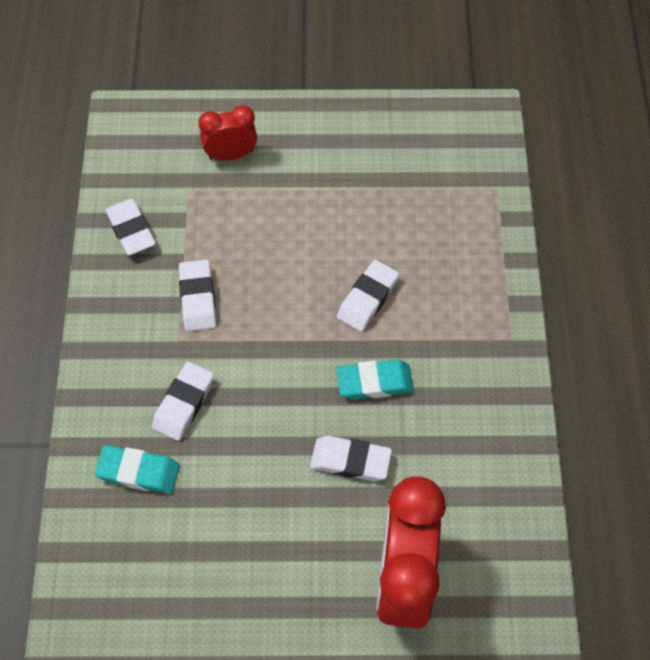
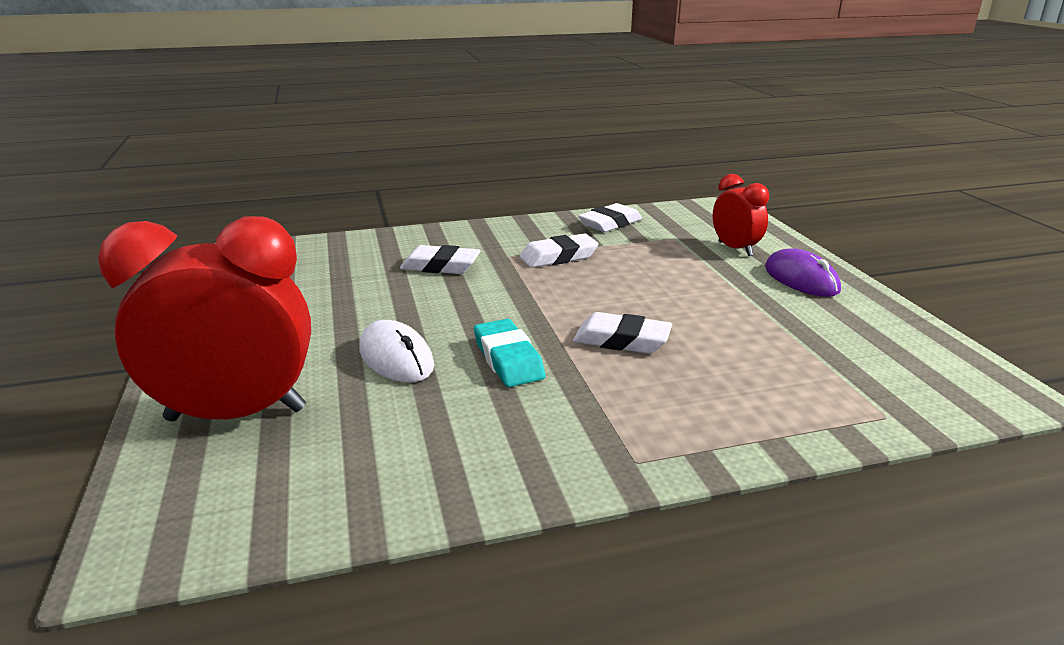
camera: 75 degrees right, 35 degrees down
(138, 472) = (364, 258): turquoise eraser -> none
(305, 137) = (801, 279): none -> purple mouse
(350, 461) = (396, 357): white eraser -> white mouse

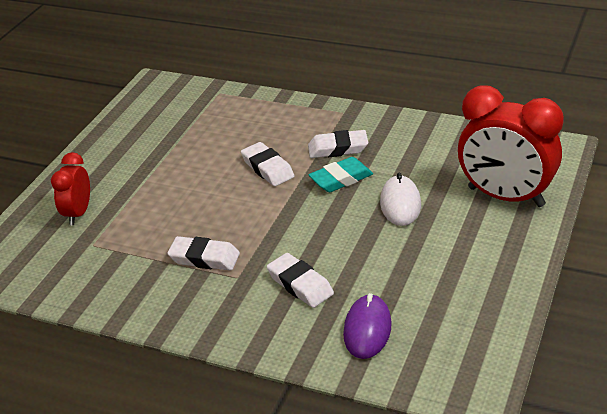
camera: 140 degrees left, 10 degrees up
(508, 359) = (341, 179): turquoise eraser -> turquoise eraser turned 45 degrees clockwise
(610, 223) = (105, 287): white eraser -> white eraser (338, 149)
(801, 279) = (97, 170): purple mouse -> purple mouse (367, 329)

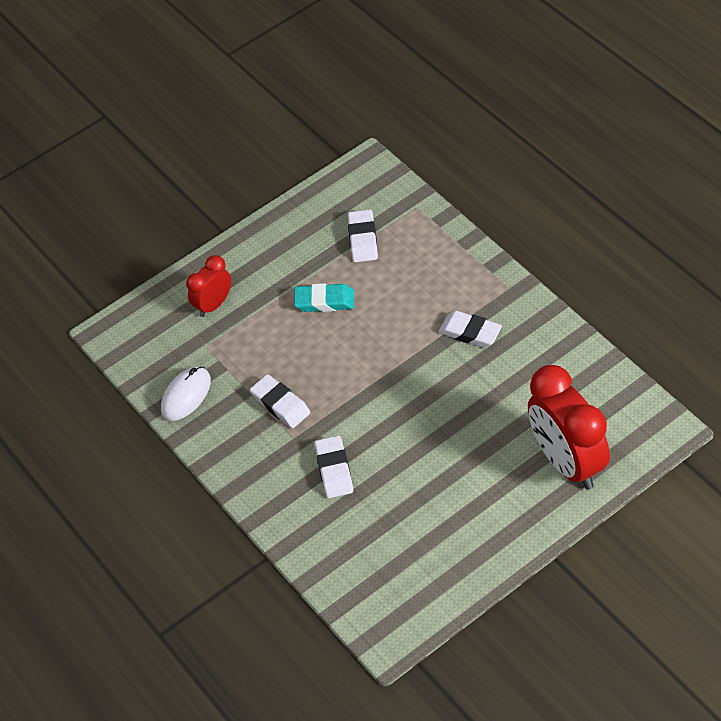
camera: 35 degrees right, 15 degrees up
(267, 168) = (394, 327): white eraser -> white eraser (363, 239)
(341, 179) = (446, 371): turquoise eraser -> turquoise eraser (324, 301)
(367, 329) = (353, 540): purple mouse -> none
(400, 204) = (474, 425): white mouse -> white mouse (186, 395)

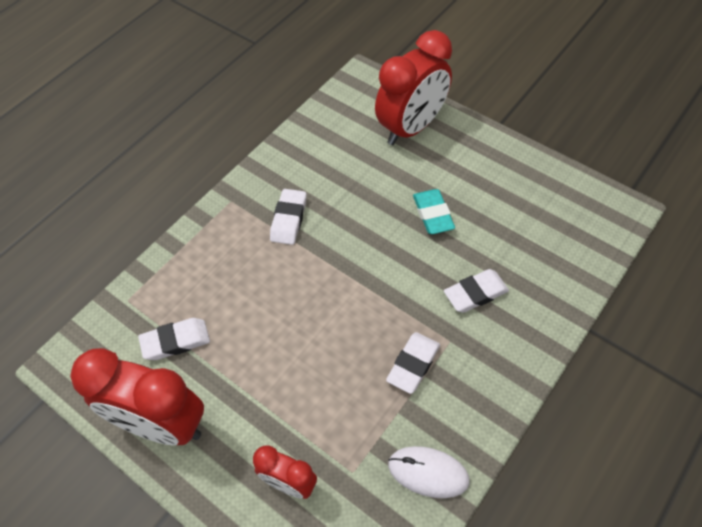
camera: 110 degrees left, 5 degrees up
(291, 228) = (162, 424): none -> red clock
(324, 301) = (268, 358): turquoise eraser -> turquoise eraser (433, 214)

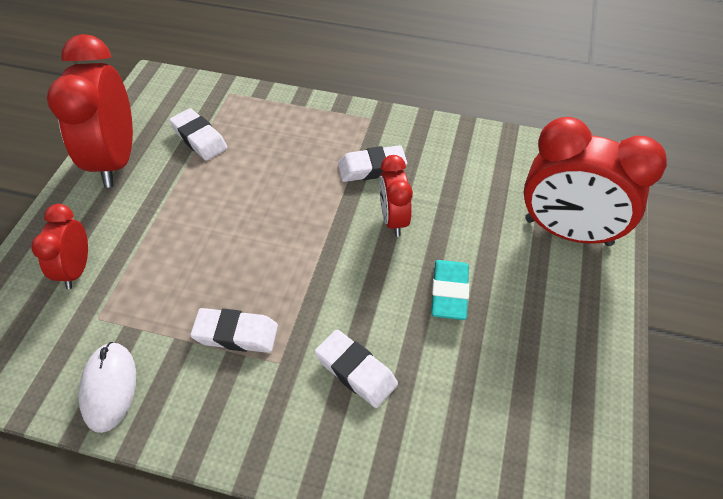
camera: 65 degrees right, 5 degrees down
(350, 224) = (393, 220): none -> red clock
(433, 214) = (449, 293): turquoise eraser -> turquoise eraser turned 45 degrees counterclockwise

